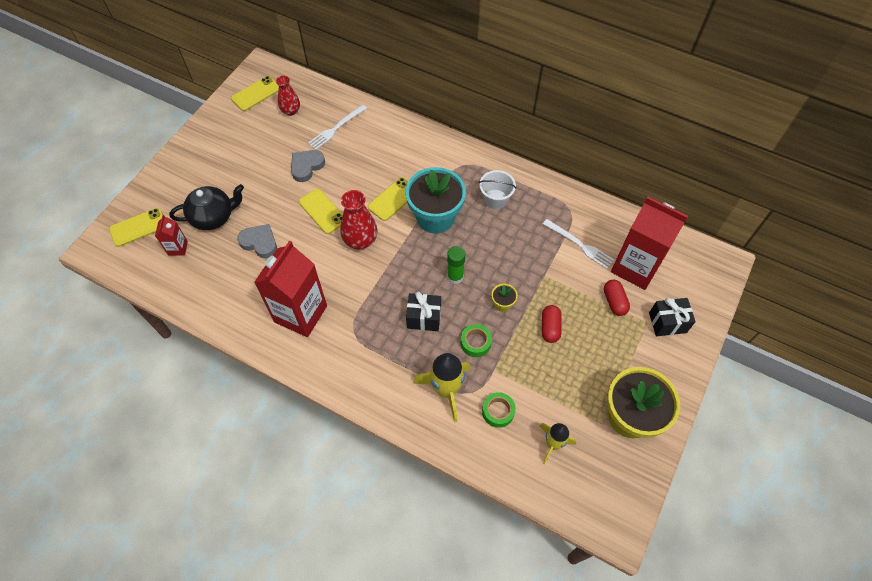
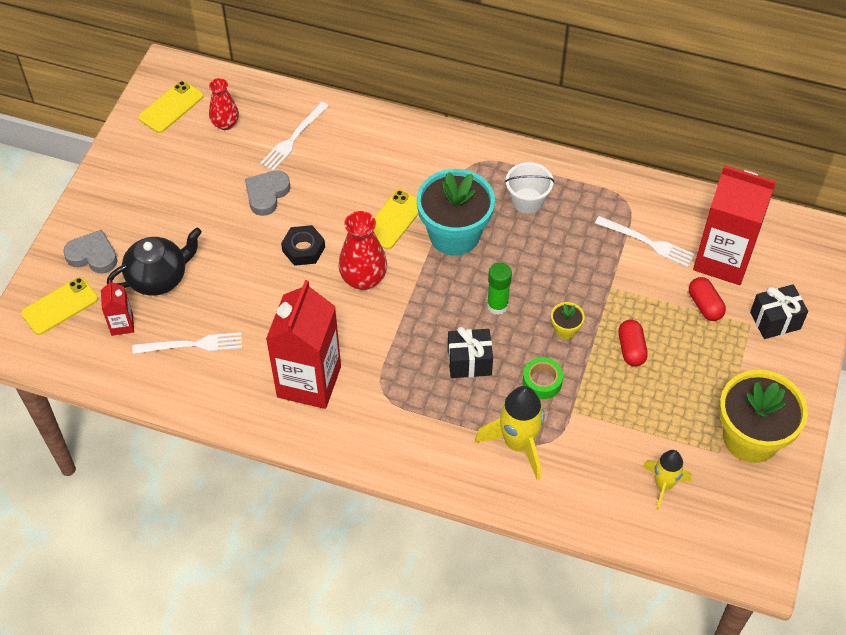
camera: 10 degrees left, 5 degrees down
(223, 271) = (192, 345): none -> white fork
(259, 242) = (230, 301): grey heart -> grey heart (93, 255)
(322, 211) = (303, 249): yellow phone -> black nut
(498, 411) = (588, 458): green tape -> none

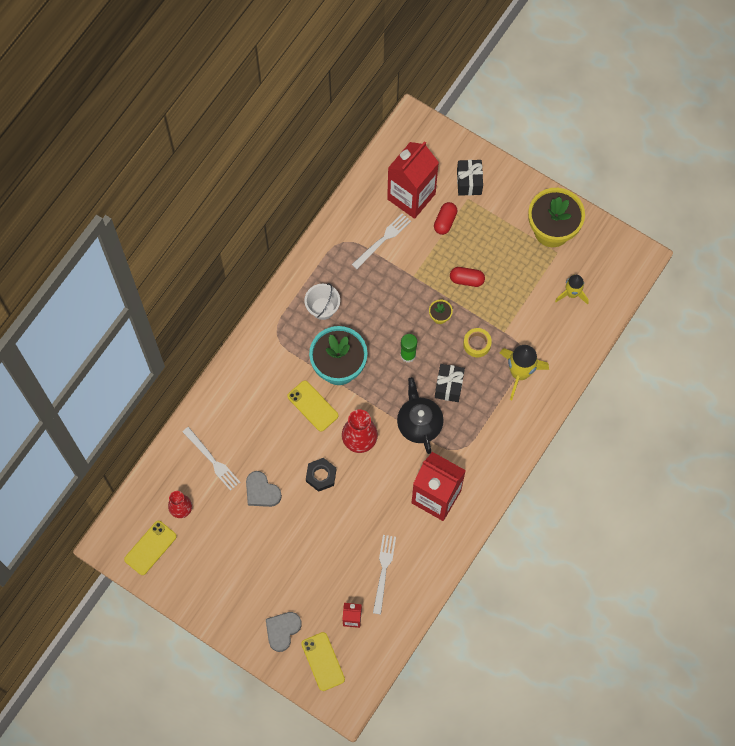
camera: 75 degrees left, 15 degrees up
(159, 278) = (317, 585): black teapot -> black teapot (419, 423)
(171, 107) = (150, 548): yellow phone -> yellow phone turned 75 degrees clockwise
(542, 382) = (477, 344): green tape -> yellow tape
(704, 305) = (445, 221): red capsule -> red capsule turned 60 degrees counterclockwise

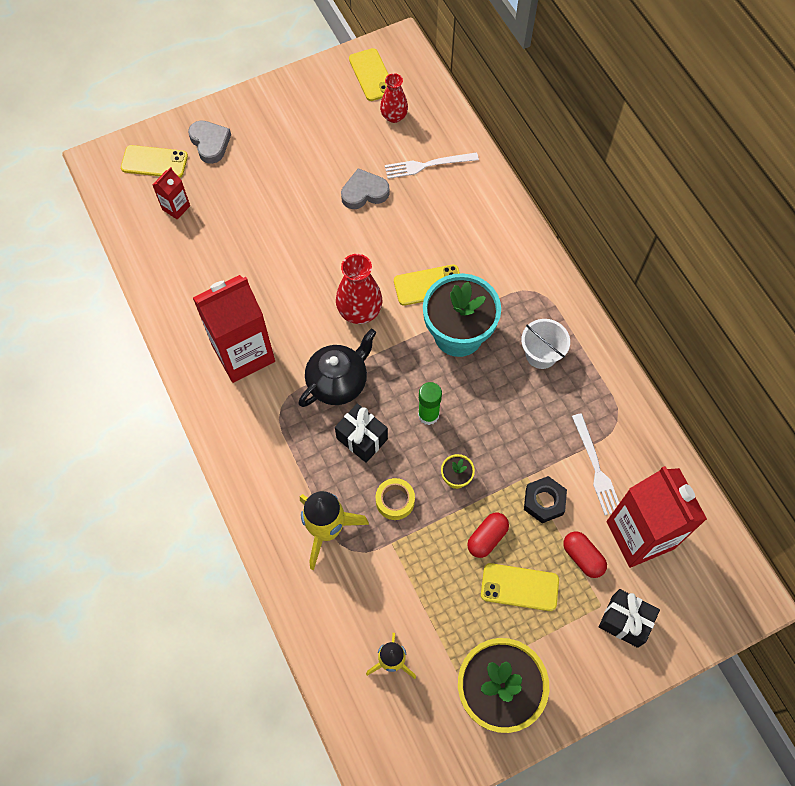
camera: 120 degrees right, 5 degrees down
(321, 476) = (344, 254): black nut -> black nut (544, 501)
(383, 571) = (201, 260): white fork -> none
(419, 423) = (338, 382): black teapot -> black teapot turned 60 degrees counterclockwise
(485, 247) = (519, 587): none -> yellow phone

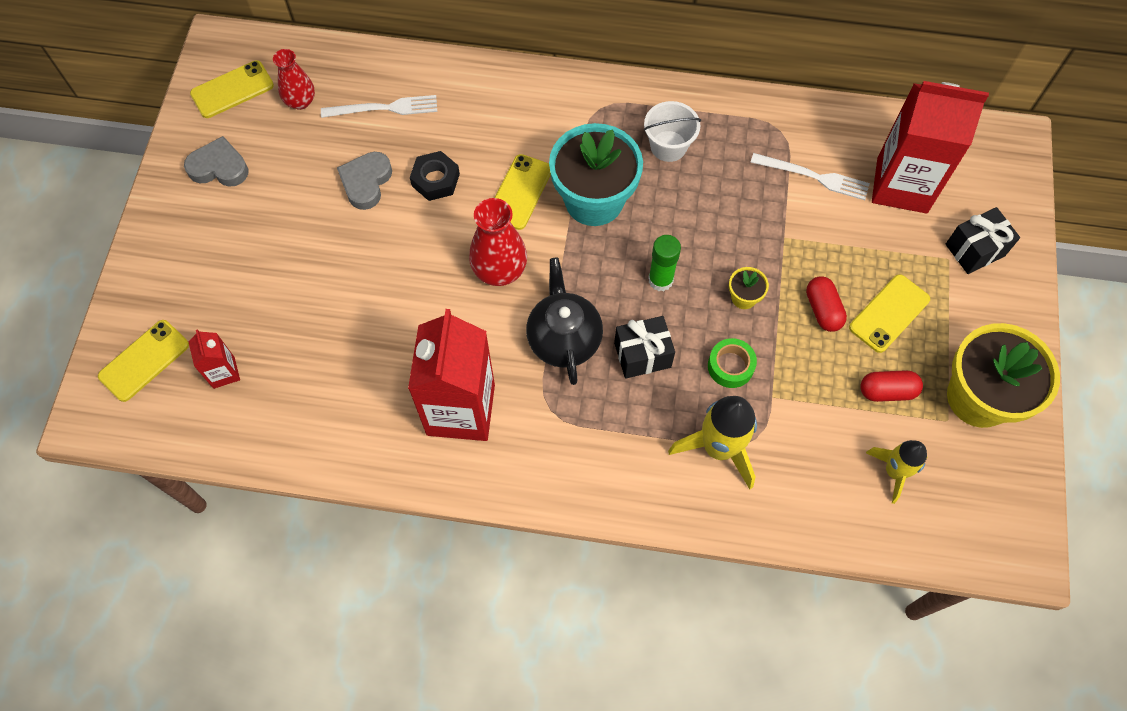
camera: 55 degrees left, 0 degrees up
(210, 143) = (172, 290): grey heart -> grey heart (219, 167)
(371, 75) = (232, 90): yellow phone -> yellow phone turned 45 degrees counterclockwise
(395, 501) = (730, 366): yellow tape -> green tape
(427, 165) = (384, 108): white fork -> white fork turned 120 degrees counterclockwise
(544, 501) = (818, 239): black nut -> black nut (435, 180)
(582, 557) = (893, 244): red capsule -> red capsule (887, 391)

